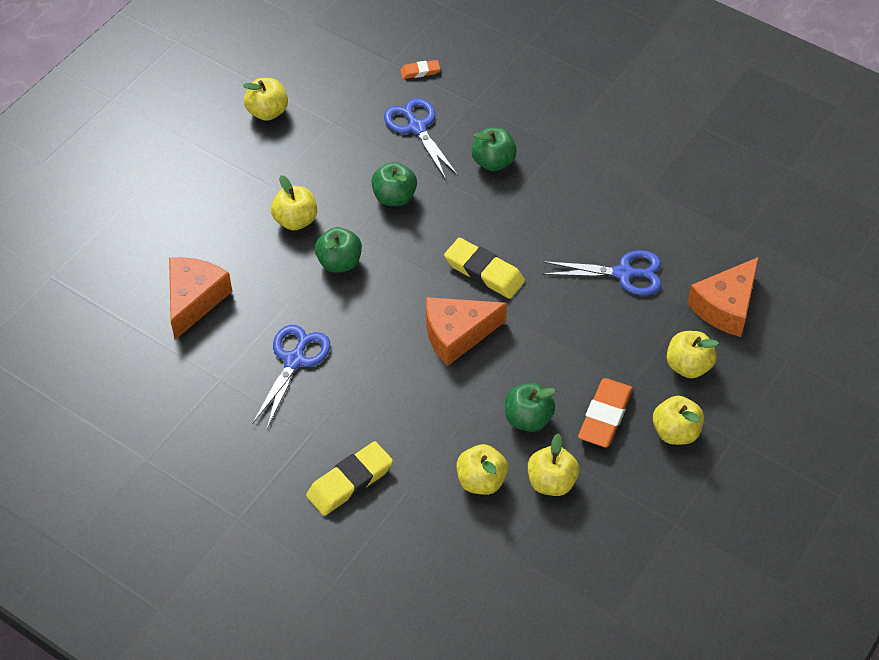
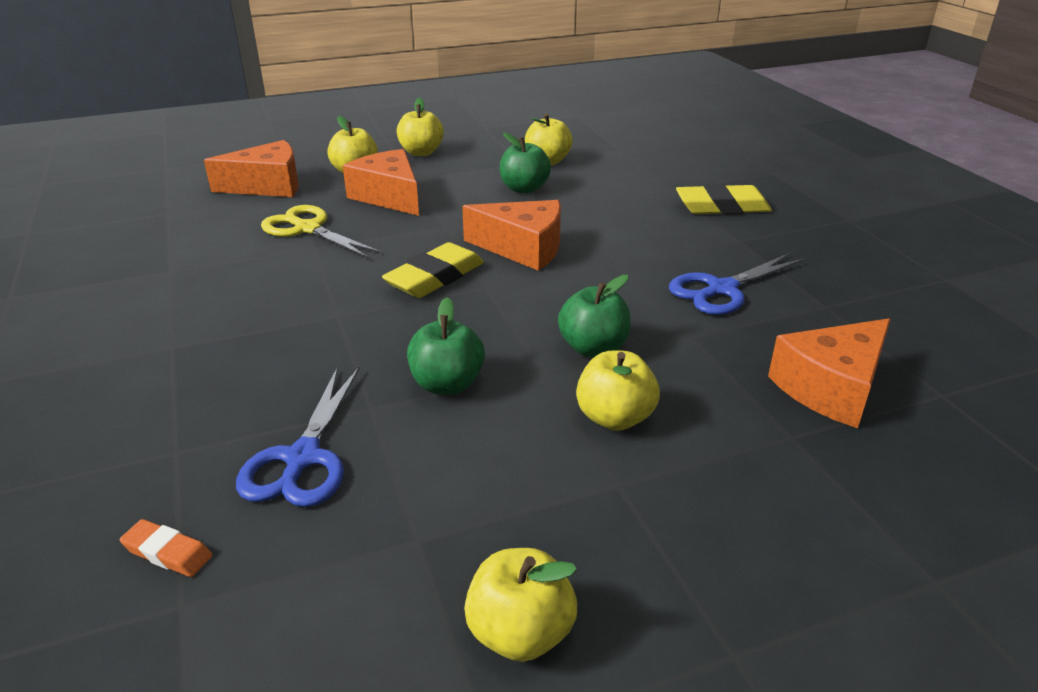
camera: 145 degrees left, 20 degrees down
(481, 481) = (603, 176): yellow apple -> none
(484, 272) = (435, 277): yellow eraser -> yellow eraser turned 60 degrees clockwise
(493, 162) = (272, 365): green apple -> none
(605, 416) = (460, 172): orange eraser -> none
(618, 345) = (389, 196): none -> orange cheese
(624, 273) = (307, 229): blue scissors -> yellow scissors

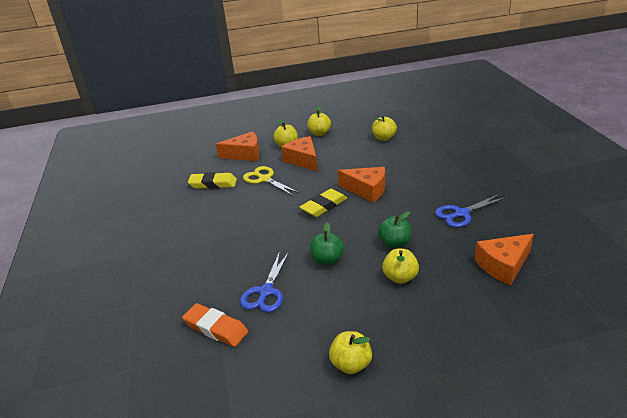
camera: 10 degrees right, 0 degrees up
(167, 552) = (216, 328): orange eraser -> orange eraser, size x1.89
(524, 189) = (370, 155): green apple -> none
(722, 207) = (471, 166): yellow eraser -> yellow eraser (213, 184)

